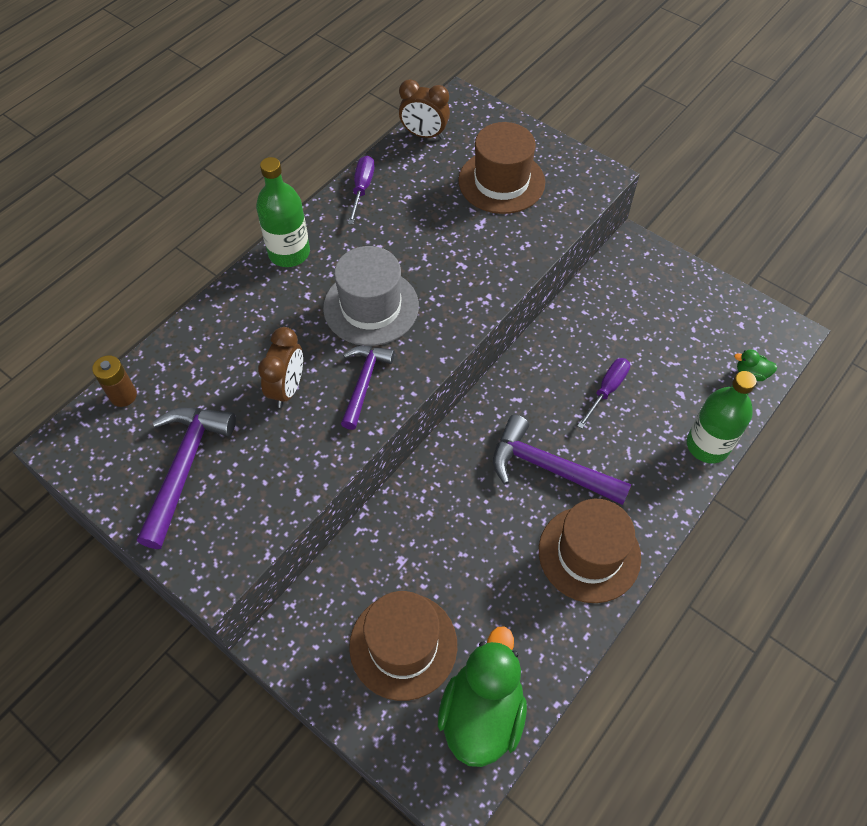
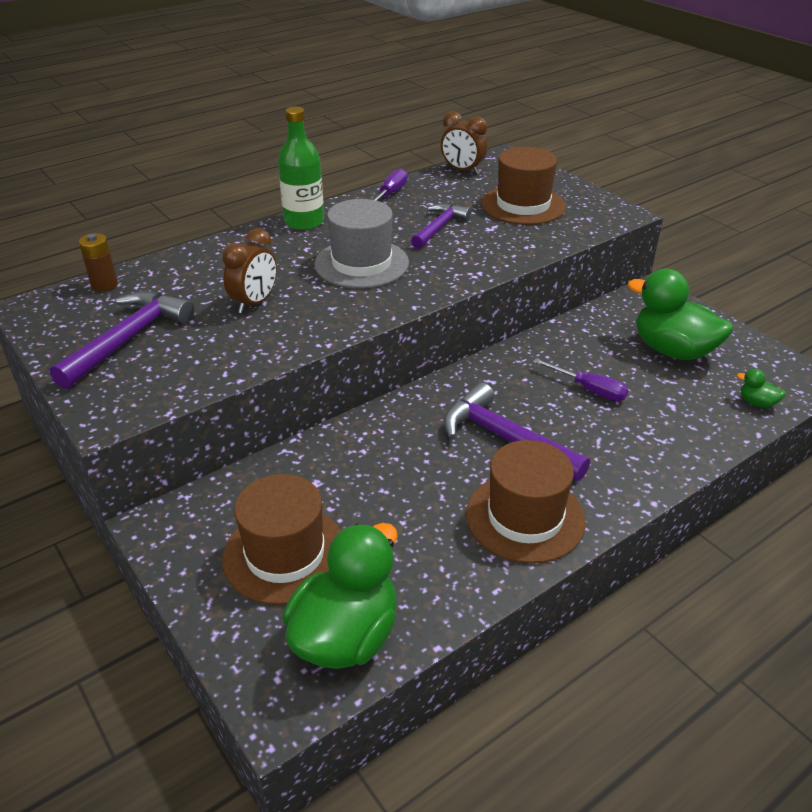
camera: 15 degrees right, 20 degrees down
(364, 383) = (329, 310): purple hammer -> purple hammer (439, 227)
(606, 390) = (589, 389): purple screwdriver -> purple screwdriver turned 75 degrees clockwise
(668, 323) = (672, 350): none -> green duck
(707, 445) = (691, 451): green bottle -> none

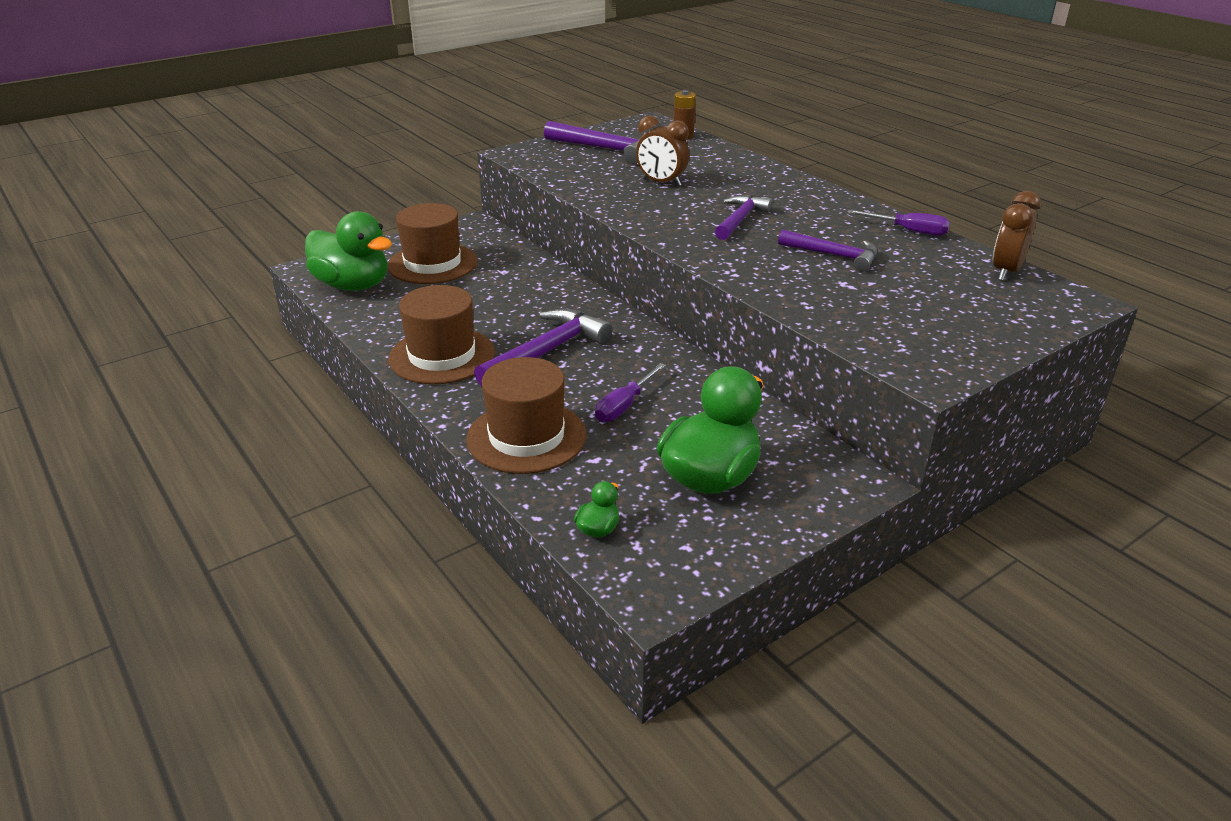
camera: 90 degrees right, 5 degrees down
(304, 222) = (820, 194): green bottle -> none
(361, 263) = (740, 220): grey hat -> purple hammer
(523, 205) = (919, 306): brown hat -> brown hat (526, 437)

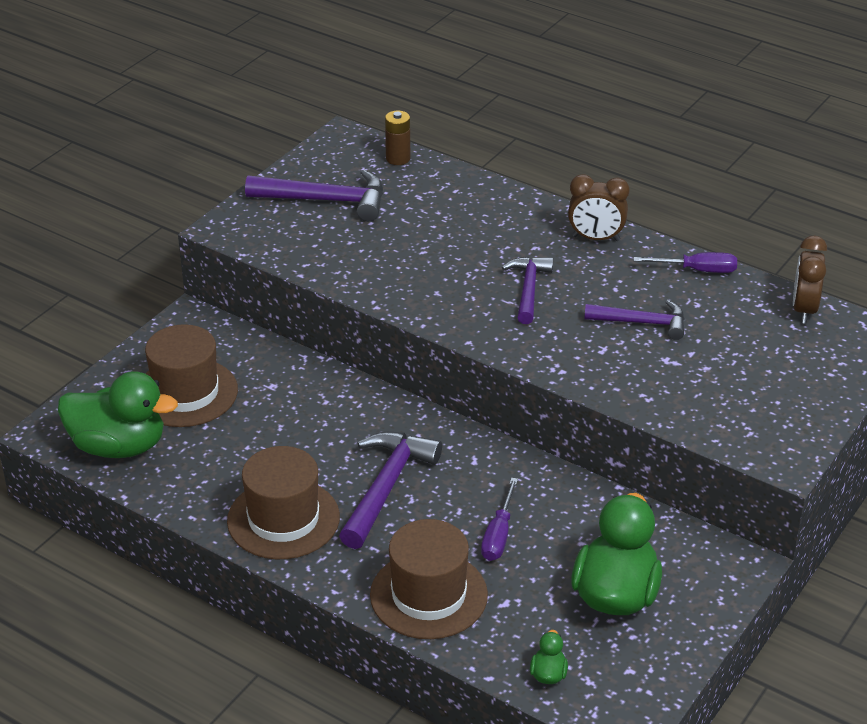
camera: 20 degrees left, 5 degrees up
(661, 183) = (418, 247): brown clock -> brown clock (596, 238)

